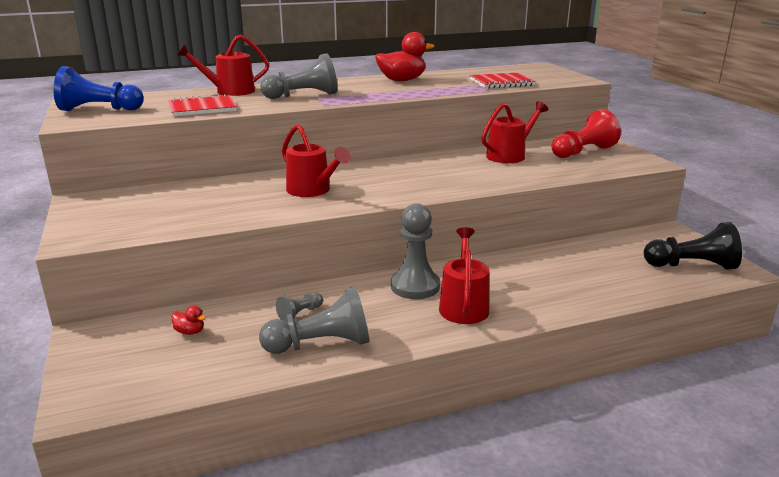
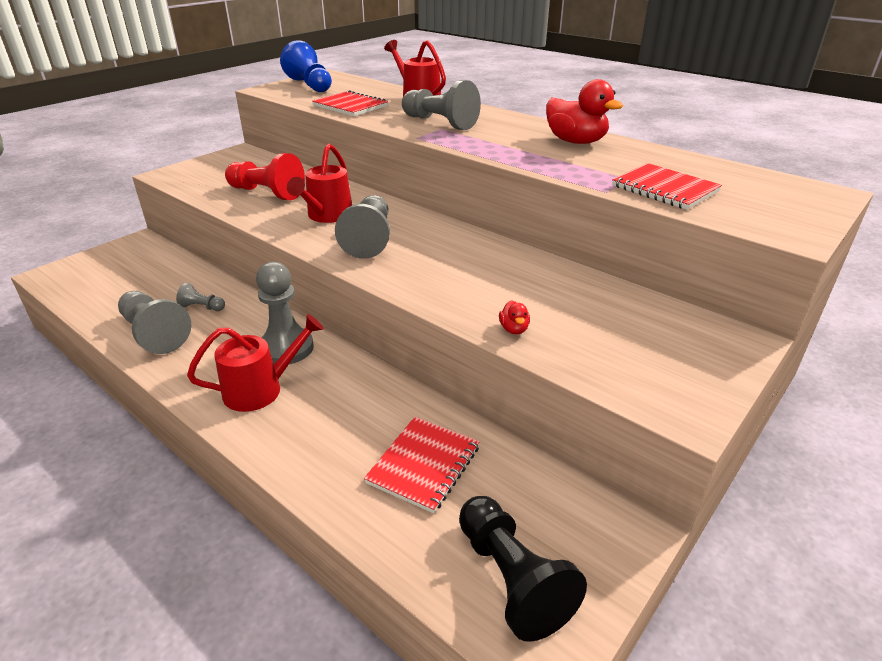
camera: 60 degrees right, 10 degrees up
(190, 332) = (155, 274): red duck -> red duck (514, 329)
(378, 185) = (369, 239): none -> grey pawn
(510, 155) = (559, 287): red watering can -> none
(583, 152) = (654, 339): red pawn -> red pawn (267, 193)
(591, 267) = (424, 465): none -> red notebook

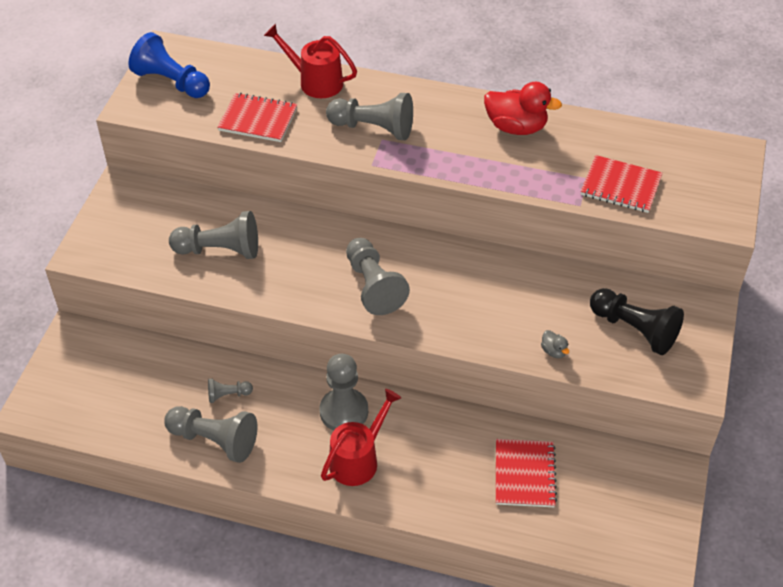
camera: 25 degrees left, 15 degrees up
(267, 193) = (220, 250): red pawn -> grey pawn
(327, 216) = (309, 266): red watering can -> none
(512, 579) = (624, 529): black pawn -> black pawn (634, 329)
(514, 329) = (553, 351): red duck -> grey duck

